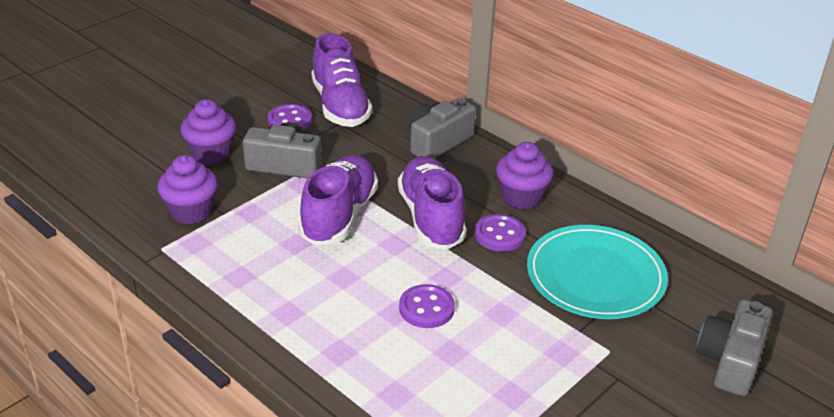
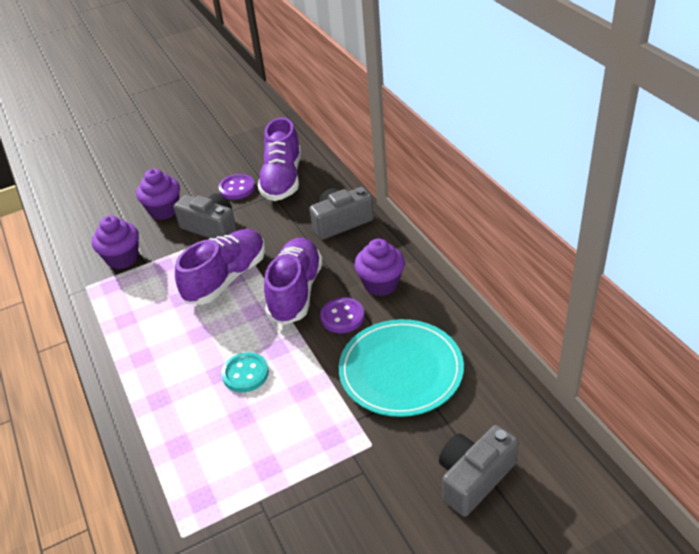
camera: 25 degrees right, 5 degrees up
(426, 308) = (245, 374): purple button -> turquoise button

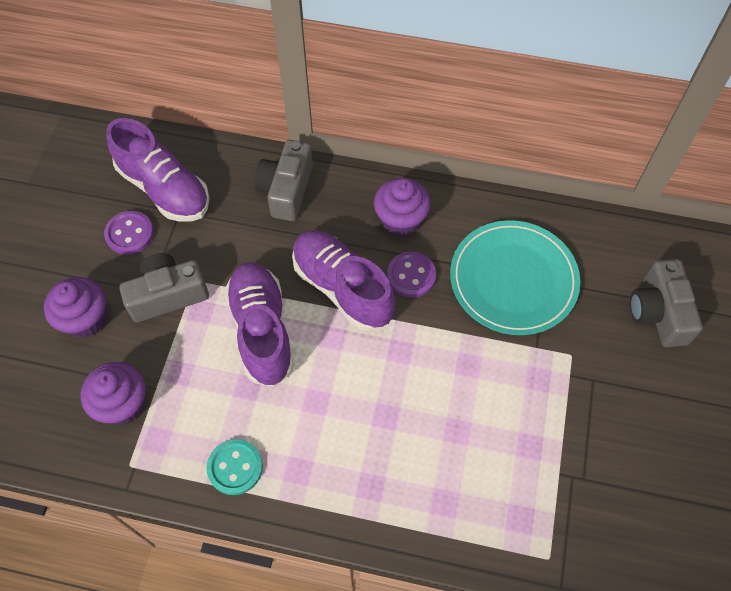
camera: 55 degrees left, 20 degrees up
(245, 374) = (407, 395): turquoise button -> turquoise button (235, 467)

